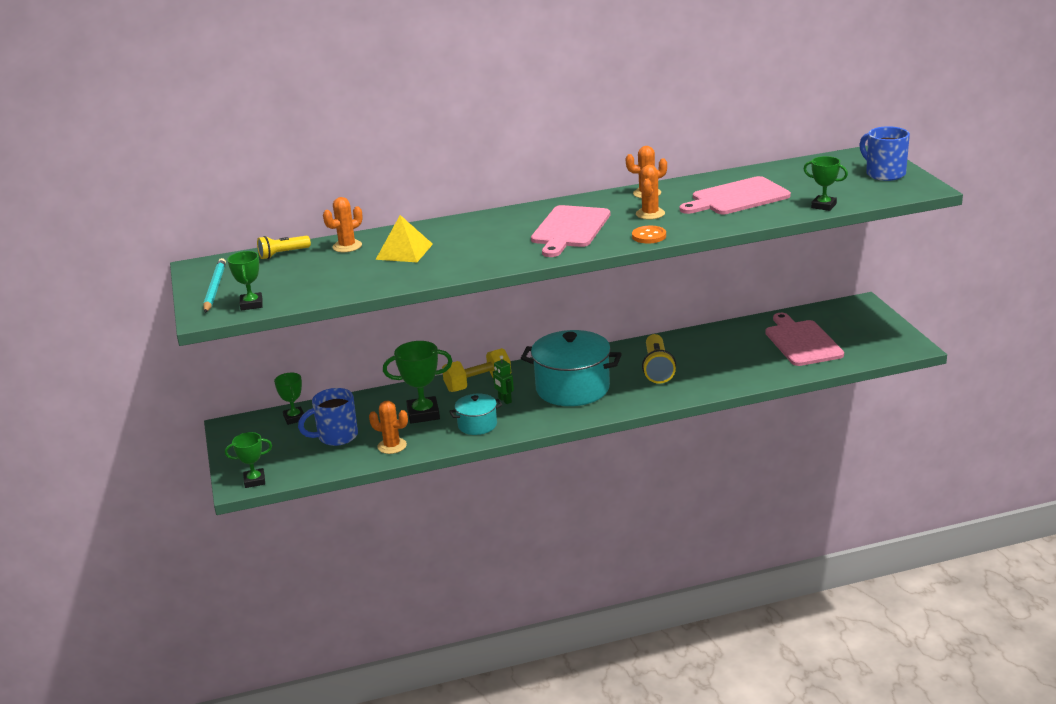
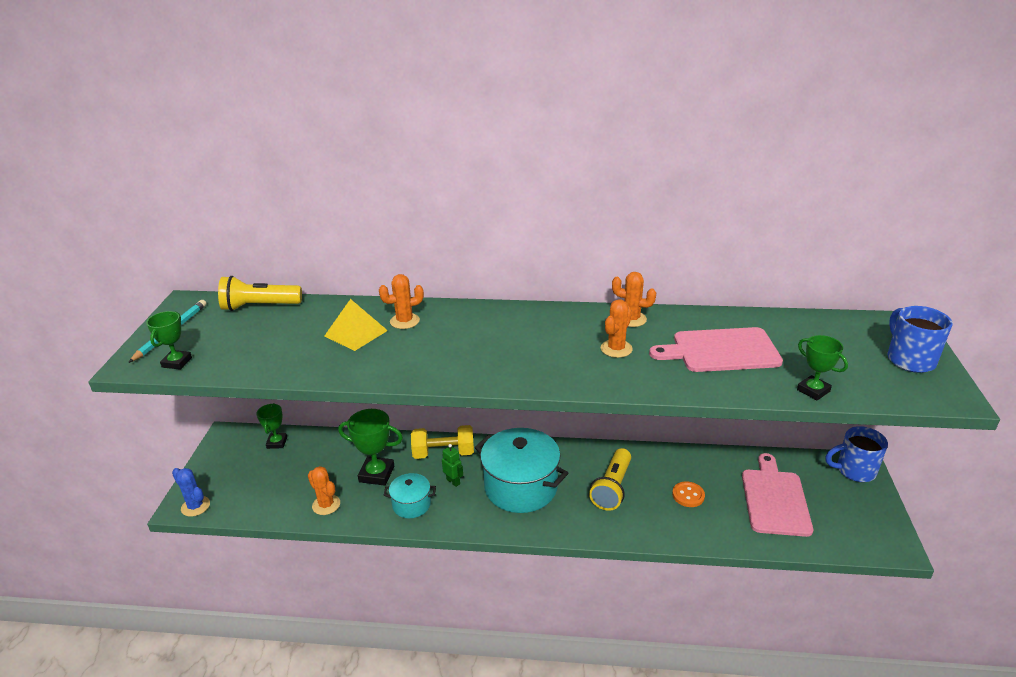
camera: 20 degrees right, 5 degrees up
(254, 481) = (195, 506): green trophy -> blue cactus
(283, 254) = (259, 306): yellow flashlight -> yellow flashlight, size x1.57
(336, 437) = (291, 476): blue mug -> blue mug (854, 470)
(347, 246) = (316, 312): orange cactus -> orange cactus (404, 321)
(504, 400) = (453, 481): green robot -> green robot turned 150 degrees clockwise
(569, 229) = (523, 347): pink cutting board -> none
(649, 236) = (594, 381): orange button -> orange button (688, 495)

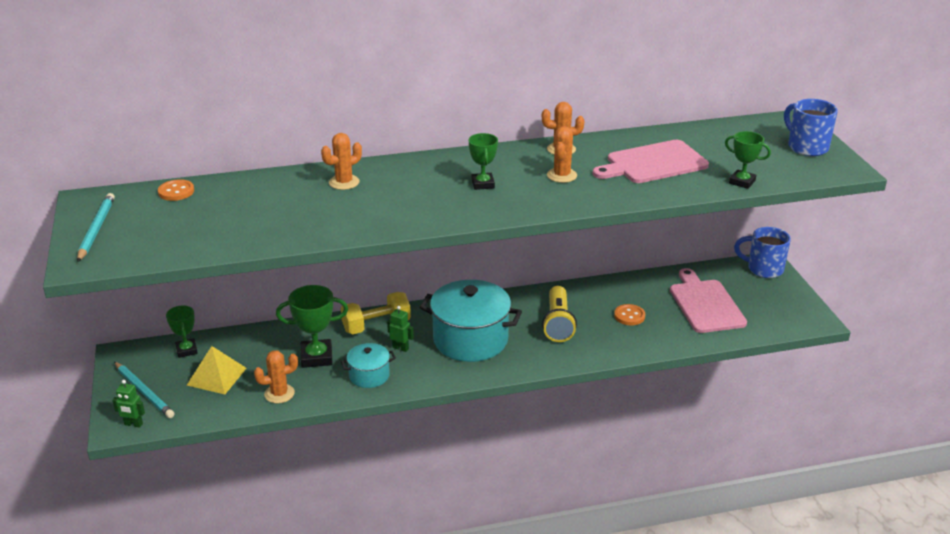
camera: 20 degrees left, 0 degrees up
(177, 362) = (130, 254): green trophy -> green trophy (483, 184)
(195, 506) = (133, 424): blue cactus -> green robot
(222, 476) = (144, 392): none -> turquoise pencil
(259, 306) = (176, 191): yellow flashlight -> orange button
(326, 505) = (279, 394): orange cactus -> orange cactus turned 45 degrees counterclockwise
(356, 333) = (301, 200): yellow pyramid -> yellow pyramid (216, 376)
(854, 470) = (763, 269): blue mug -> blue mug turned 45 degrees clockwise

